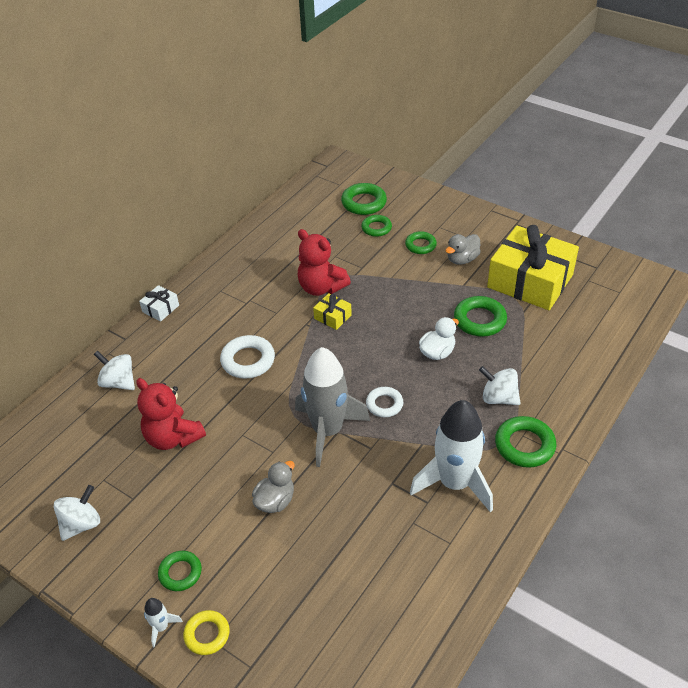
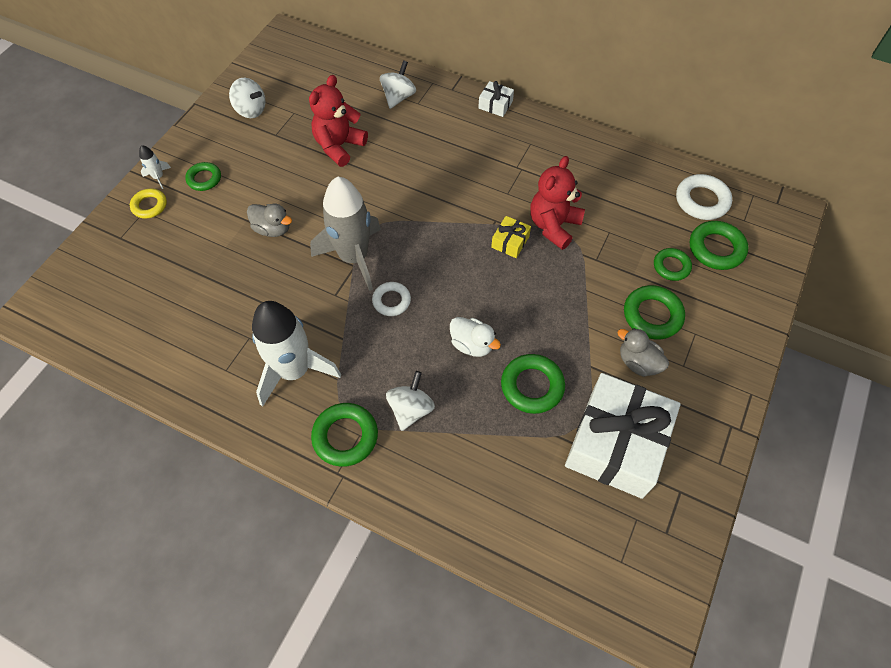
camera: 80 degrees right, 15 degrees up
(248, 360) = (437, 182): white ring -> white ring (701, 201)
(420, 245) = (652, 315): green ring -> green ring, size x1.54
(530, 281) = (616, 443): yellow gift -> white gift

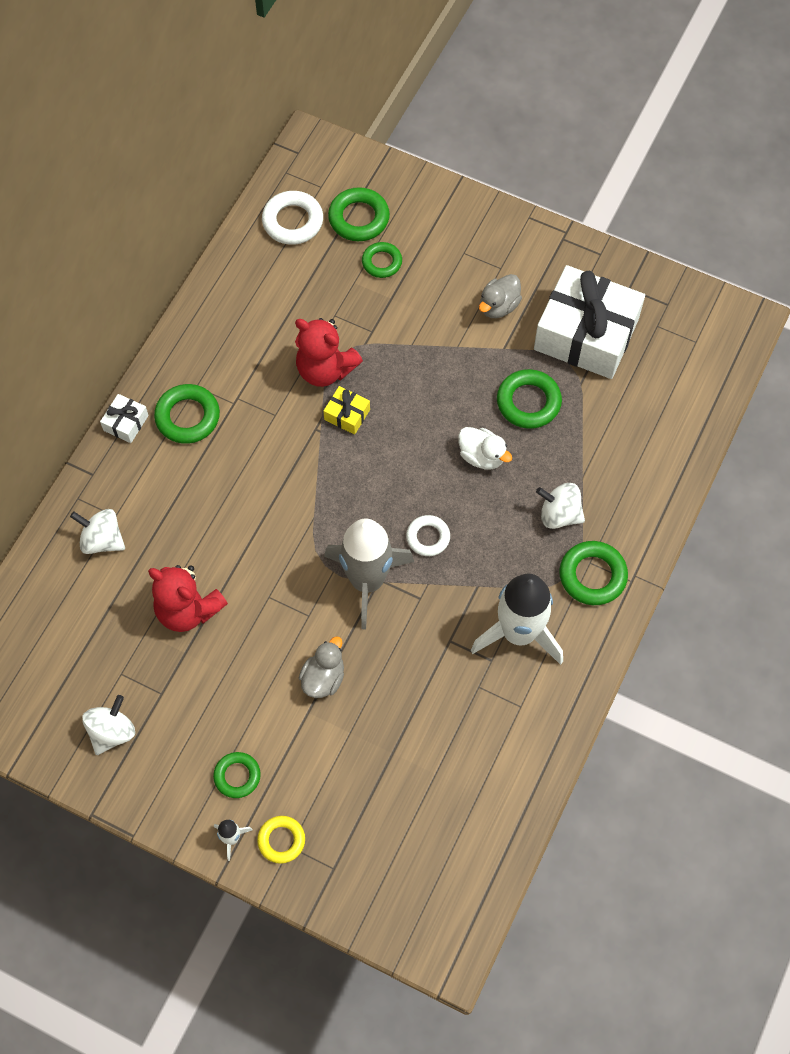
camera: 90 degrees left, 5 degrees up
(472, 344) = (482, 456): white duck -> white duck turned 90 degrees clockwise
(652, 315) = (443, 287): green ring -> green ring (187, 417)

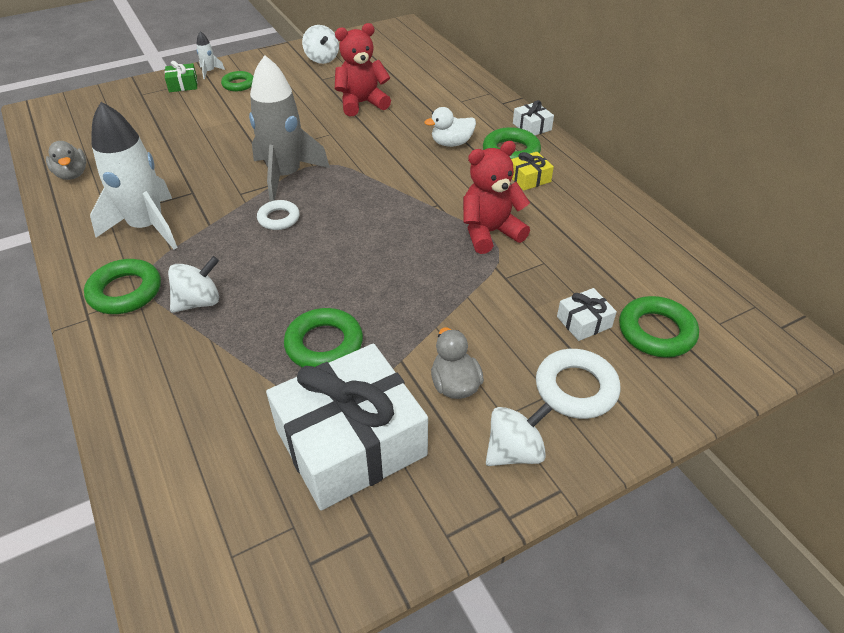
camera: 125 degrees right, 20 degrees down
(102, 540) = (448, 91): white spinning top -> white spinning top (514, 451)
(281, 840) = (183, 85): yellow ring -> green gift
(293, 221) = (681, 283): white ring -> white ring (576, 388)
(323, 678) = (247, 132): grey duck -> grey duck (72, 174)
(347, 415) = (433, 225): yellow gift -> yellow gift (529, 178)
(382, 262) = (584, 322): green ring -> white gift
(482, 456) = (308, 283): white duck -> white duck (451, 143)

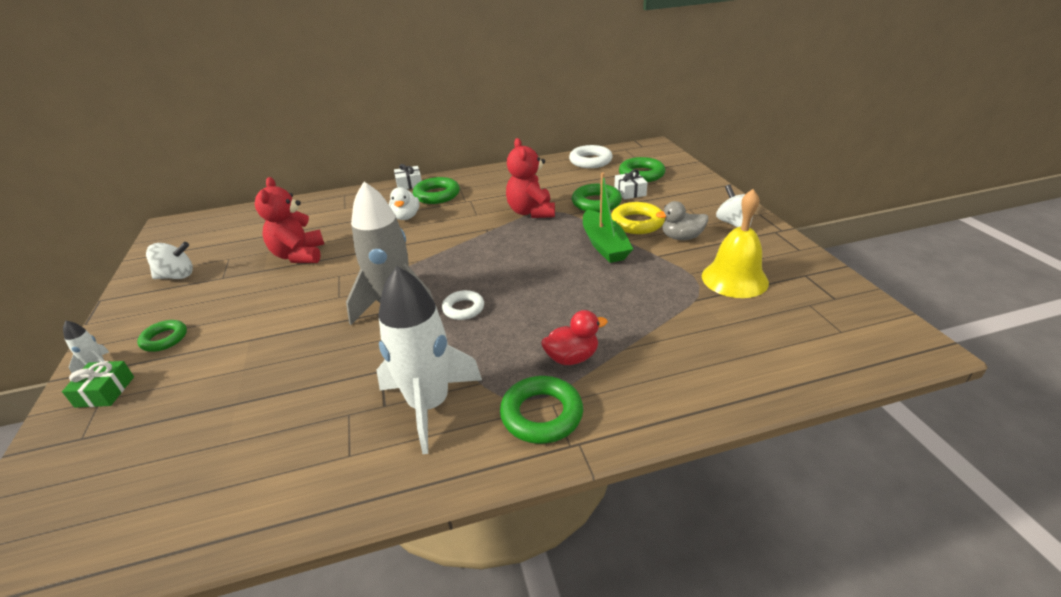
camera: 75 degrees left, 10 degrees down
(72, 174) = (253, 501): grey duck -> none
(199, 302) = (572, 357): white spinning top -> red duck
(324, 344) = (638, 287): green ring -> green ring (596, 203)
(351, 442) = (734, 279): white gift -> yellow bell
(418, 307) = (604, 245): none -> green boat
(486, 335) = (637, 223): none -> yellow ring
(529, 178) = (475, 192): yellow gift -> none
(576, 388) = (684, 201): white ring -> white ring (590, 161)

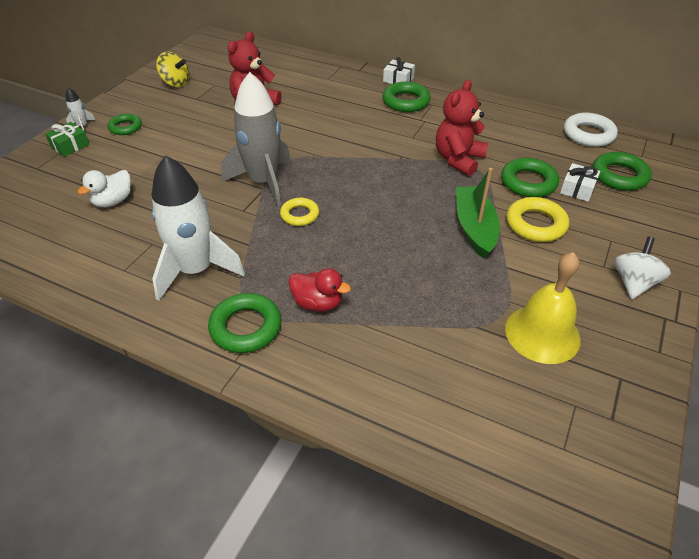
camera: 40 degrees right, 10 degrees up
(177, 276) = (175, 83): white spinning top -> yellow spinning top
(406, 217) = (358, 110): white duck -> white duck (113, 201)
(463, 308) = (299, 215): white ring -> yellow ring
(604, 245) = (474, 228): green boat -> green boat turned 150 degrees clockwise
(681, 237) = (556, 264): grey duck -> none

